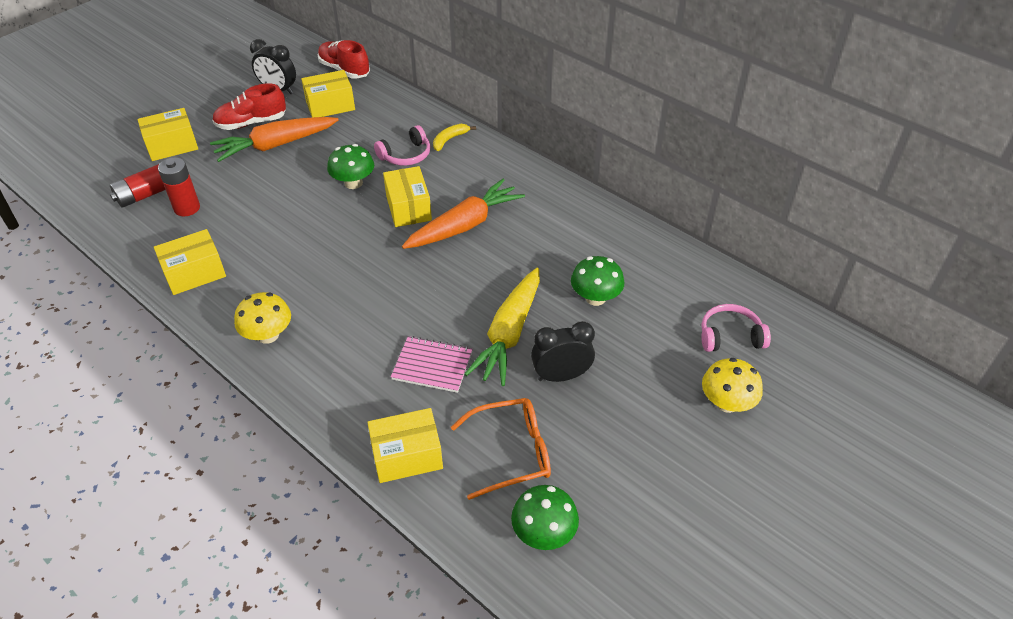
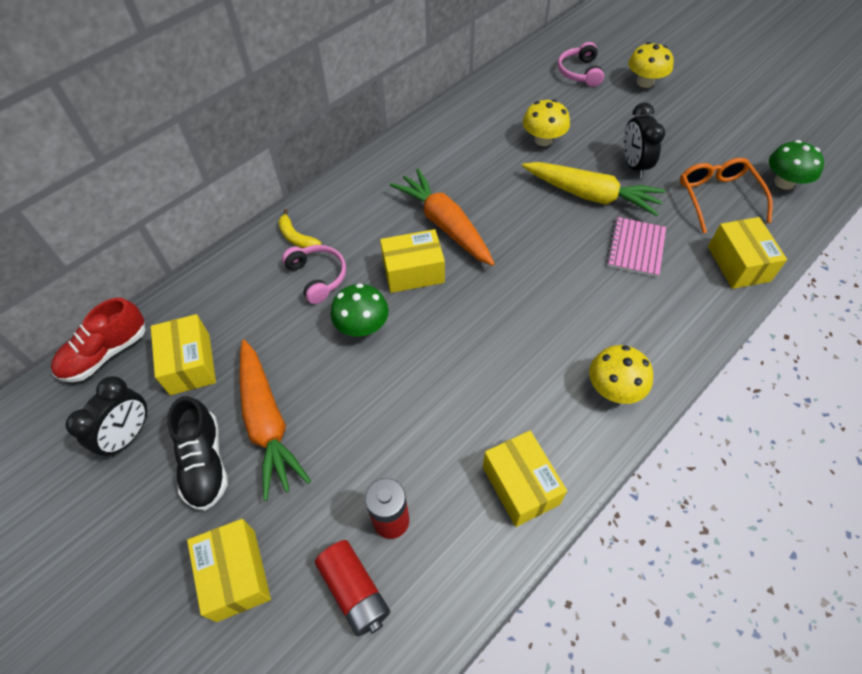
camera: 85 degrees left, 10 degrees up
(251, 123) = (205, 462): red shoe -> black shoe
(595, 298) = (543, 139): green mushroom -> yellow mushroom

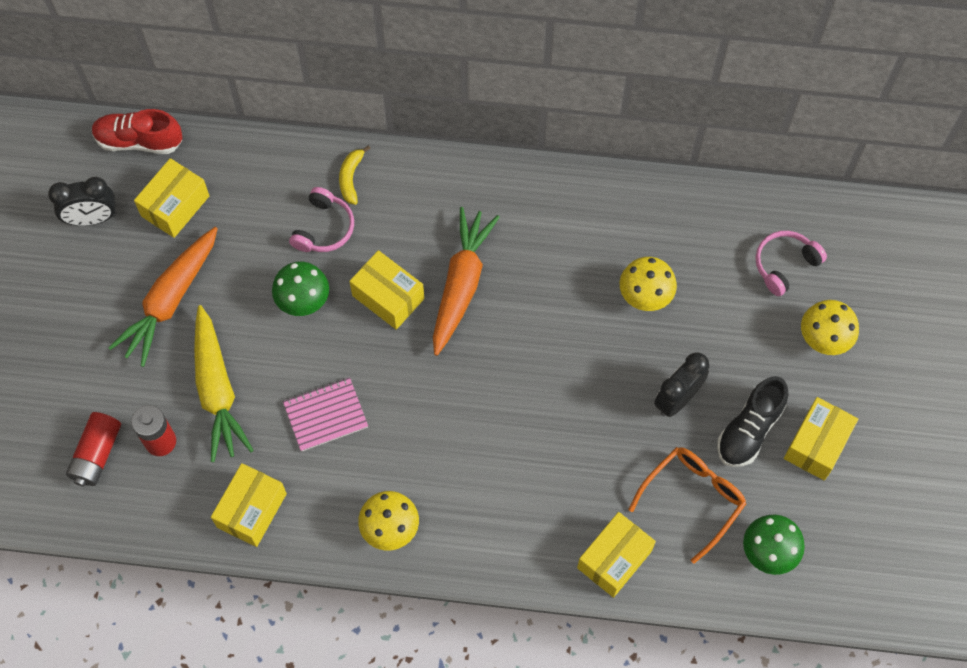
camera: 50 degrees right, 10 degrees up
(205, 462) = (110, 286): black shoe -> black shoe (749, 430)
(236, 574) = (54, 372): yellow box -> yellow box (816, 444)
(591, 195) = (601, 384): yellow carrot -> yellow carrot (217, 390)
(635, 248) = (562, 461): pink notebook -> pink notebook (325, 415)

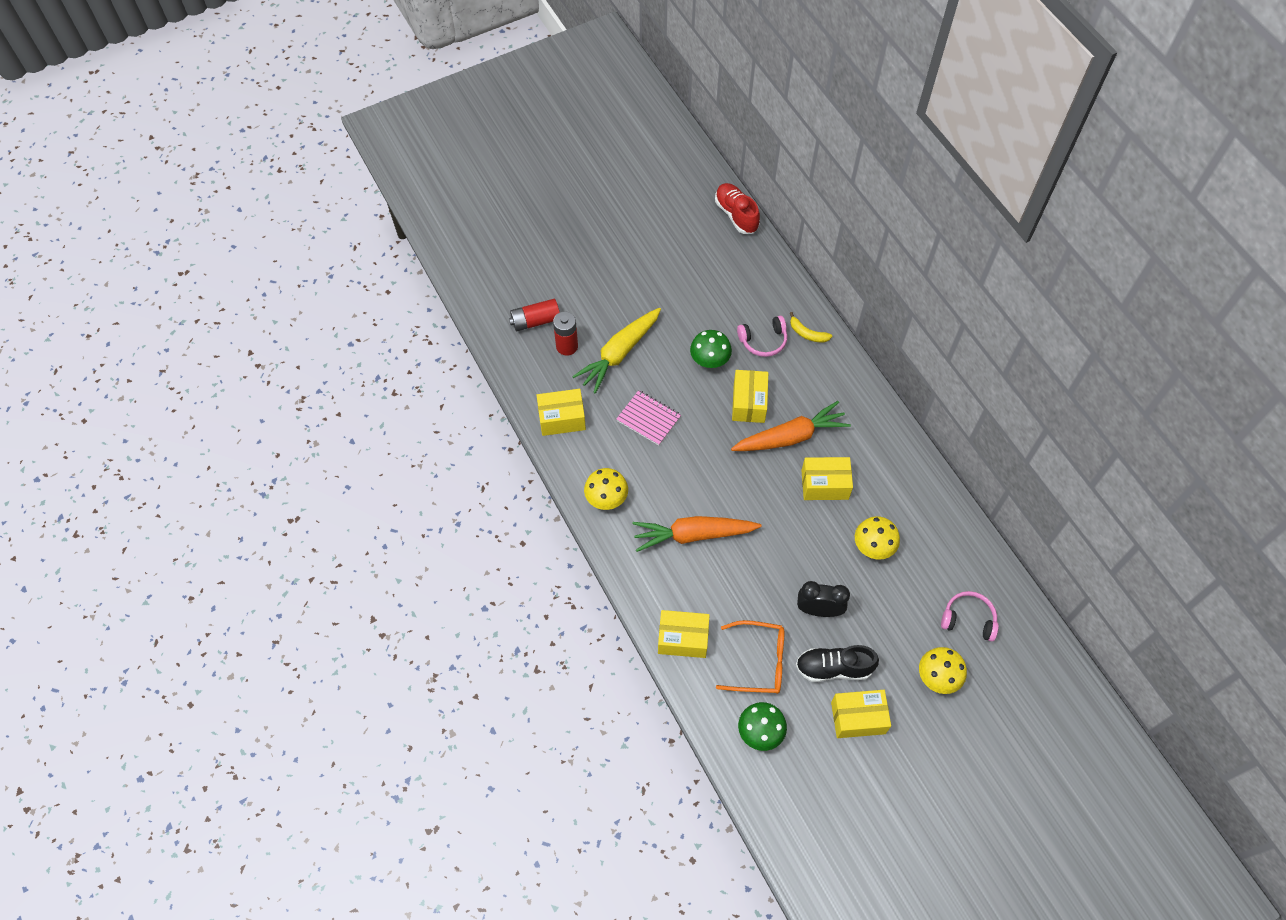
camera: 55 degrees right, 5 degrees down
(92, 218) = (670, 225): black clock -> none
(170, 301) = (653, 295): orange carrot -> orange carrot (693, 535)
(175, 206) = (712, 258): yellow box -> yellow box (824, 485)
(351, 178) = (807, 333): yellow banana -> yellow banana turned 120 degrees counterclockwise

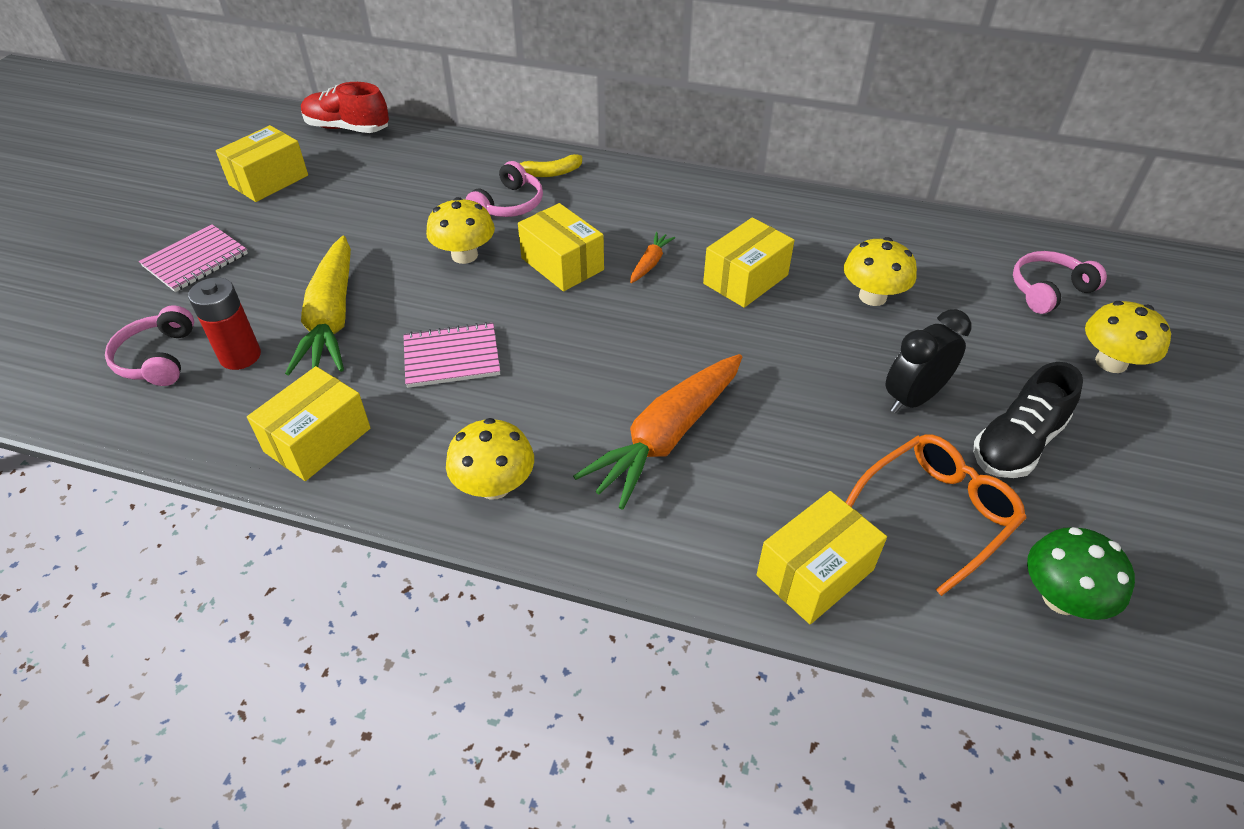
camera: 45 degrees left, 15 degrees down
(535, 321) = (158, 358): red battery -> pink headphones
(591, 267) = (195, 260): none -> pink notebook
(710, 360) = (464, 255): green mushroom -> yellow mushroom
(790, 436) = (650, 263): orange carrot -> orange carrot, size x0.44
(858, 718) = (1118, 473): yellow box -> yellow box (269, 180)

